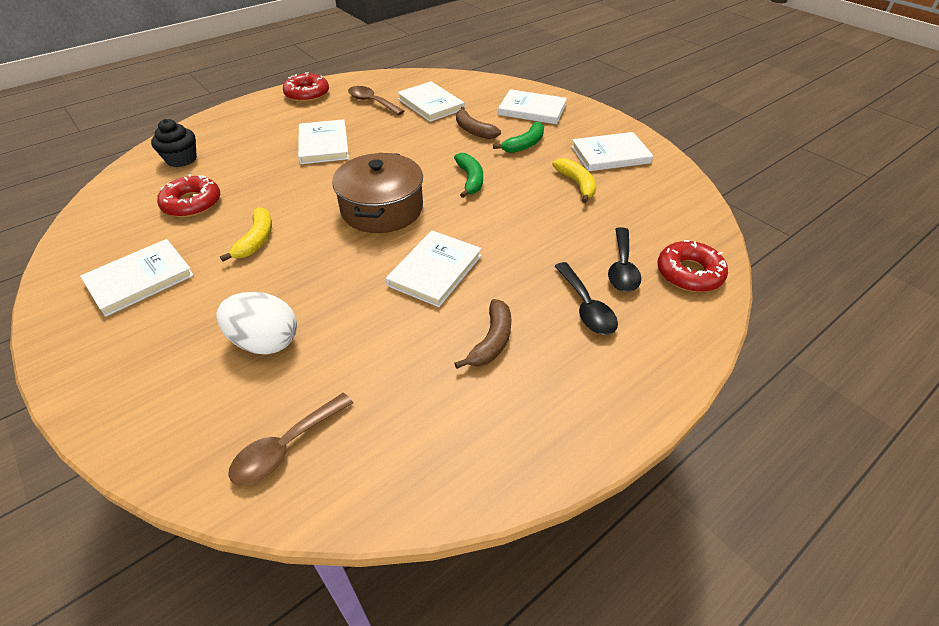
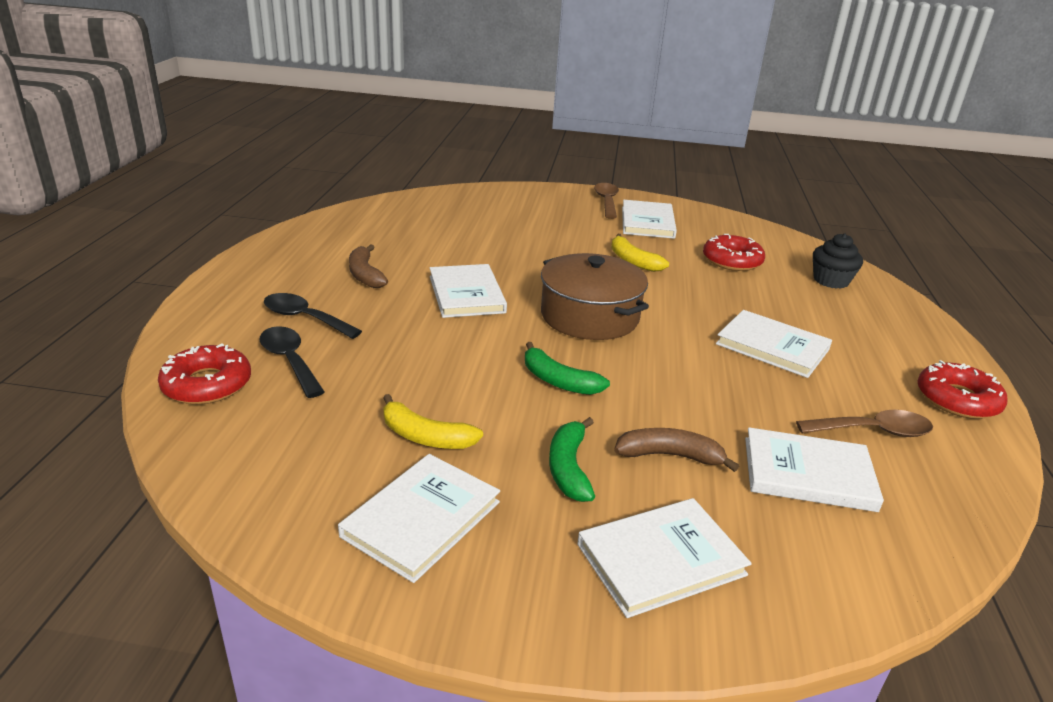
camera: 135 degrees right, 15 degrees down
(265, 342) = (514, 228): white egg -> none
(285, 447) = (429, 208): brown spoon -> brown spoon (606, 201)

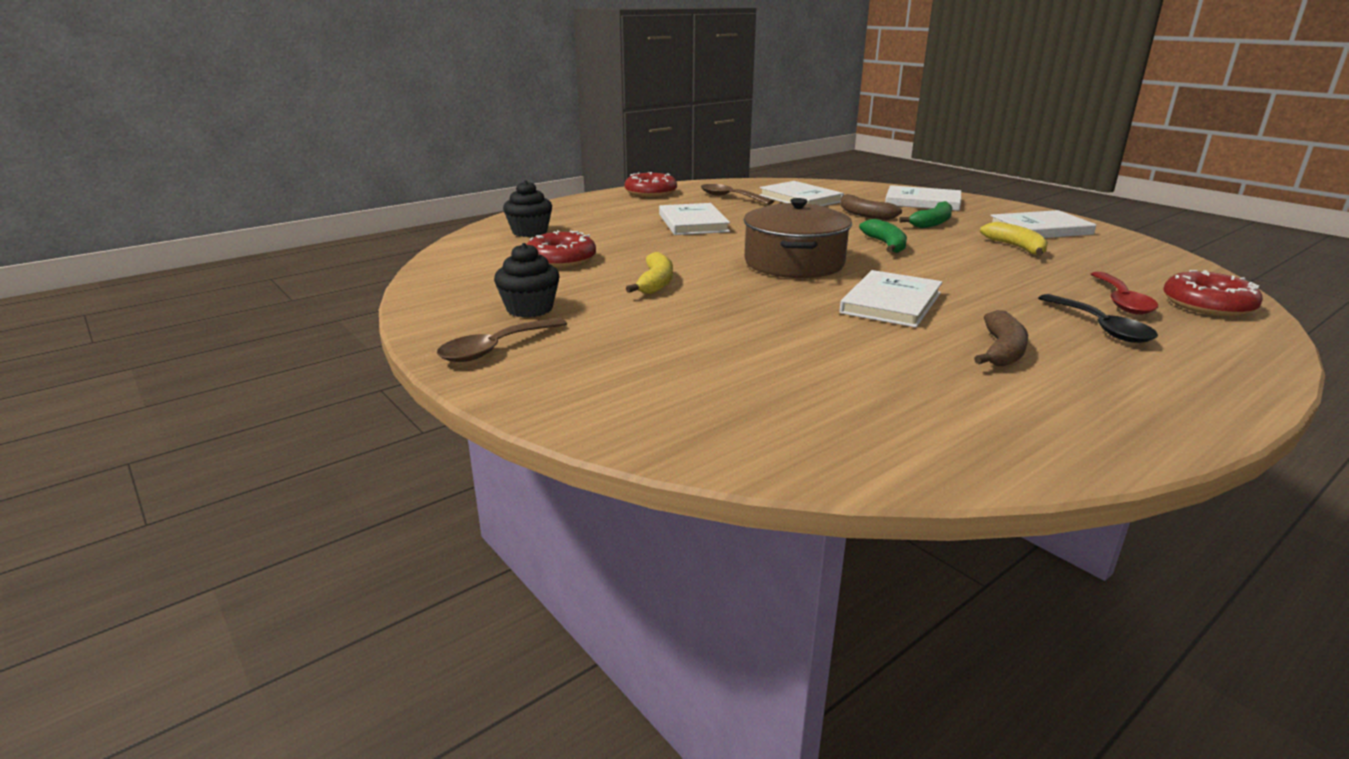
camera: 135 degrees left, 5 degrees down
(290, 360) = (1121, 301): black spoon -> red spoon
(647, 222) = (529, 309): white book -> black cupcake

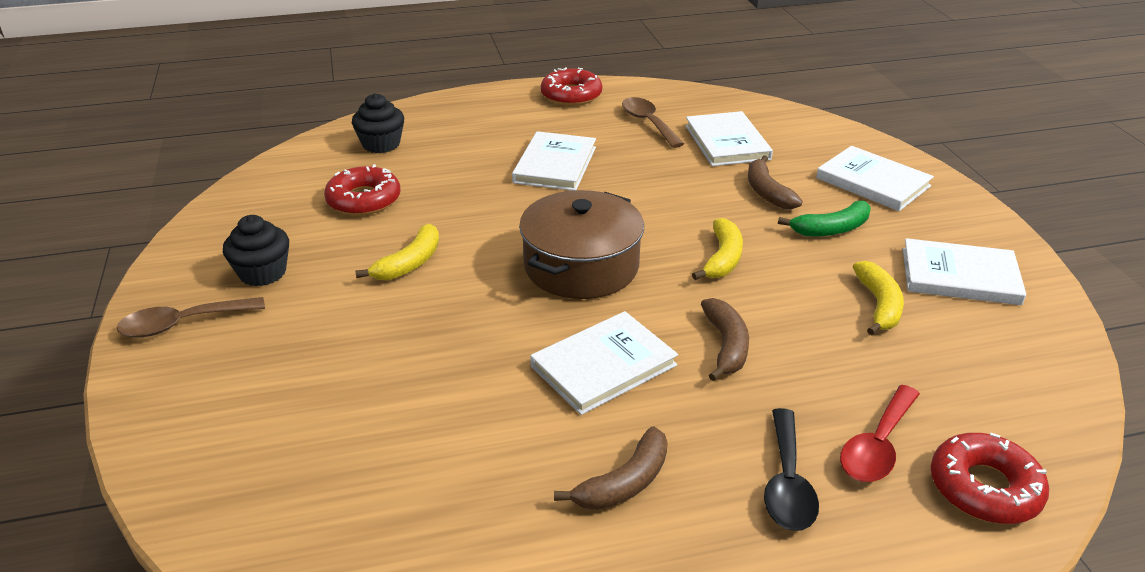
camera: 25 degrees right, 10 degrees up
(886, 245) = (722, 258): green banana -> yellow banana
(956, 279) = (726, 346): none -> brown banana

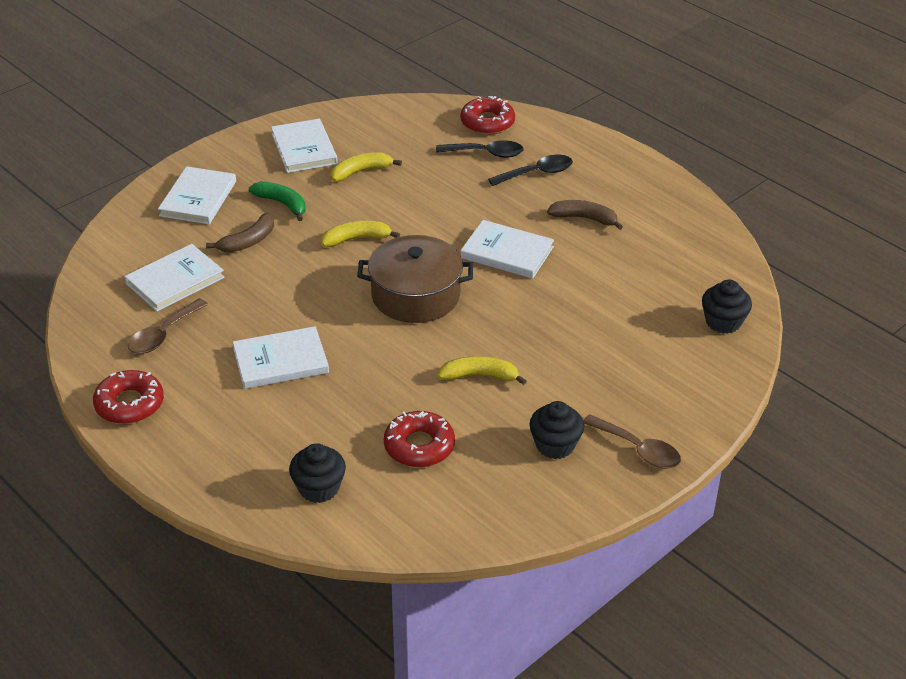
camera: 120 degrees left, 5 degrees up
(259, 517) = (723, 322): none -> black cupcake
(726, 346) = (449, 215): brown banana -> none
(877, 446) = (486, 153): red spoon -> black spoon

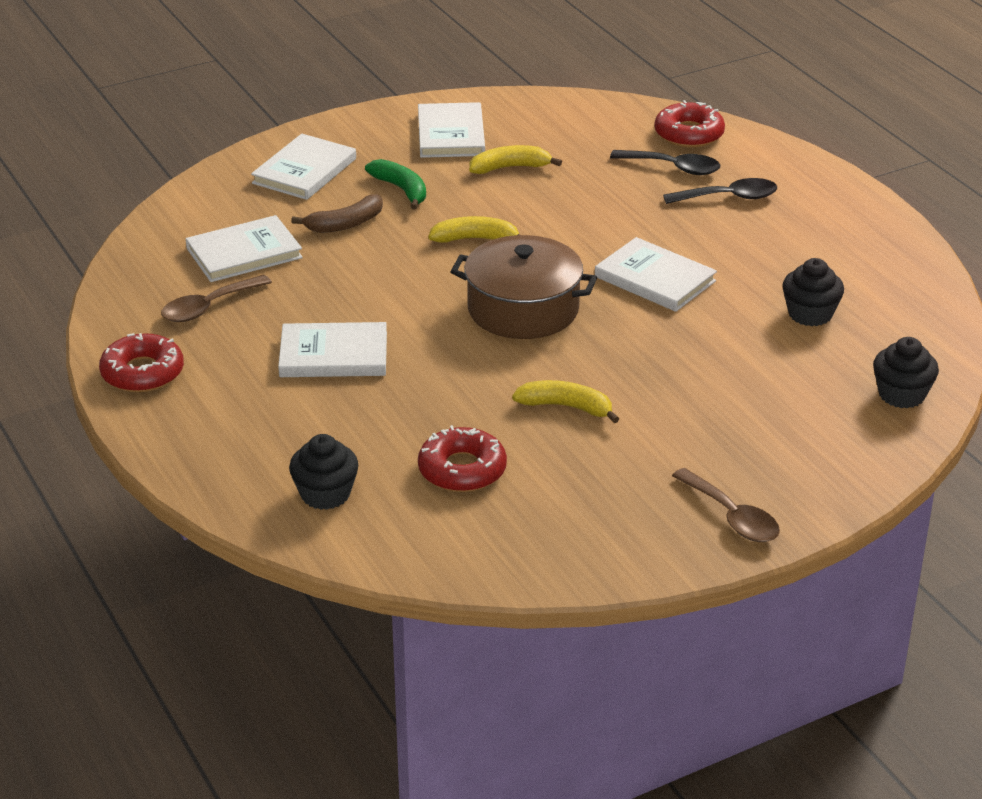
camera: 15 degrees right, 5 degrees down
(555, 445) = (629, 495): black cupcake -> black cupcake (810, 314)
(584, 218) = (769, 255): brown banana -> none

